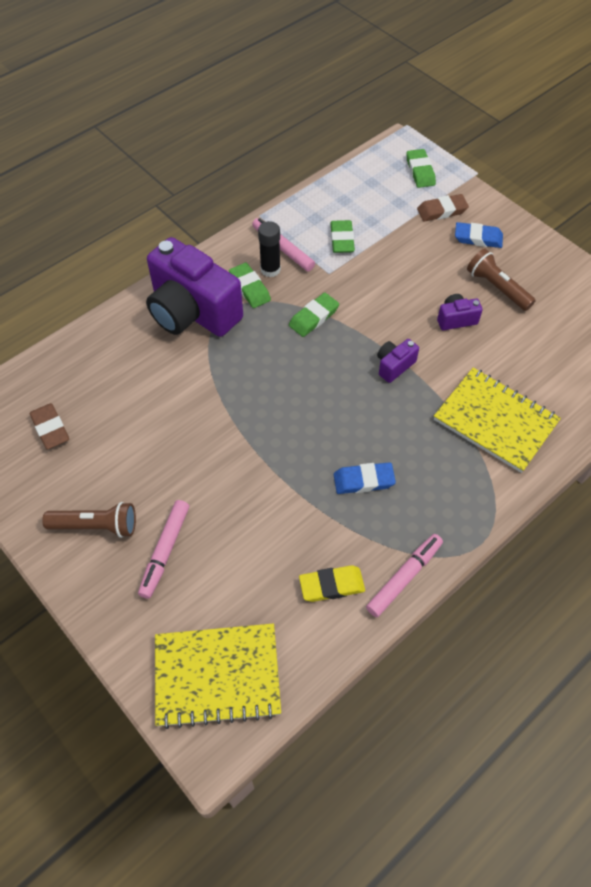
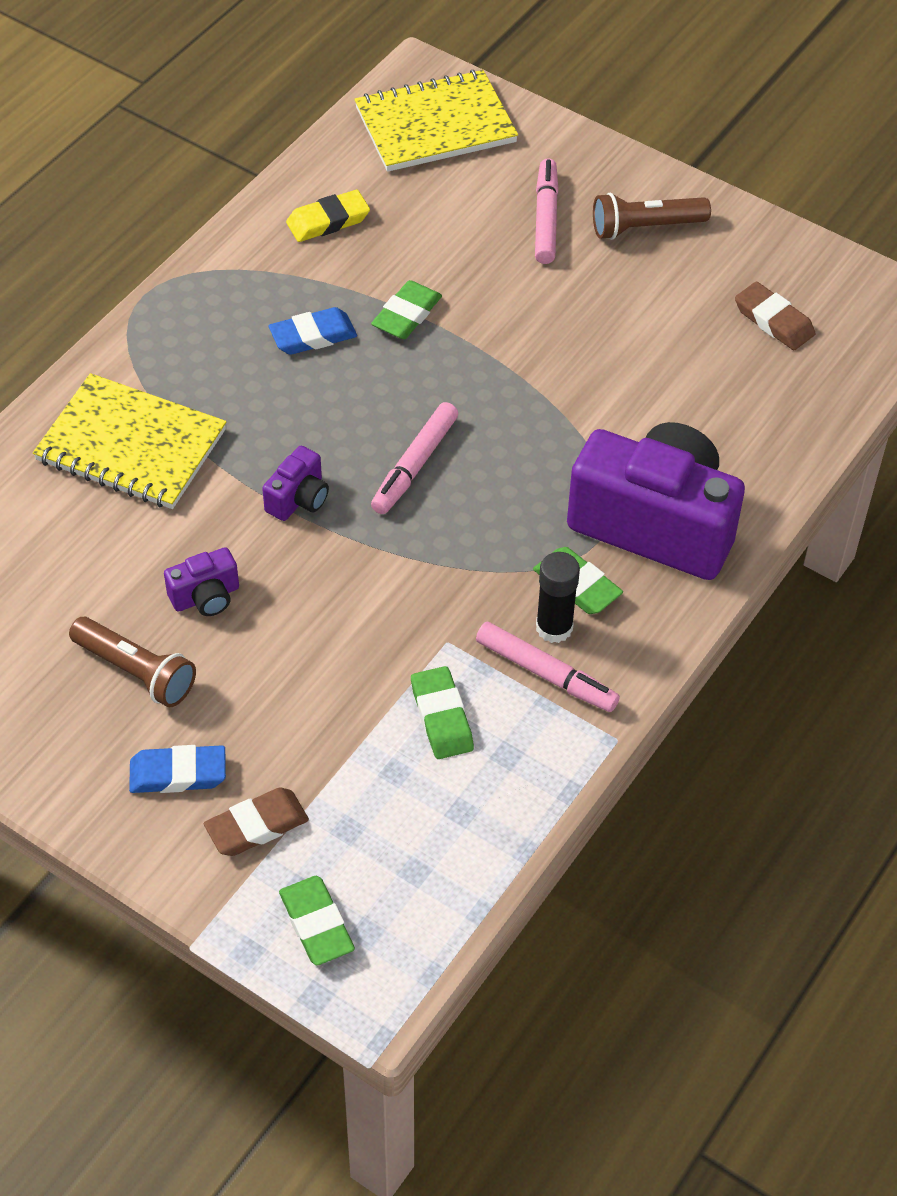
camera: 165 degrees right, 5 degrees down
(314, 317) = (450, 554): green eraser -> green eraser (406, 315)
(404, 577) = (239, 243): pink marker -> pink marker (414, 465)

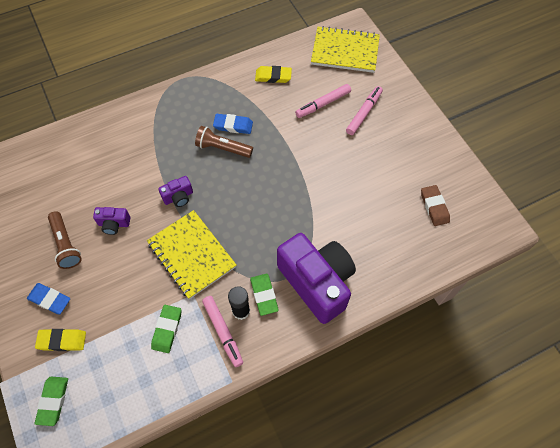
camera: 30 degrees right, 10 degrees up
(131, 446) = (132, 142): yellow notebook -> yellow notebook (191, 255)
(256, 826) = (62, 340): brown eraser -> yellow eraser
(406, 315) = (277, 133): green eraser -> none
(414, 465) = (234, 204): pink marker -> pink marker (323, 104)
(645, 227) = (404, 136): brown flashlight -> brown flashlight (222, 148)

